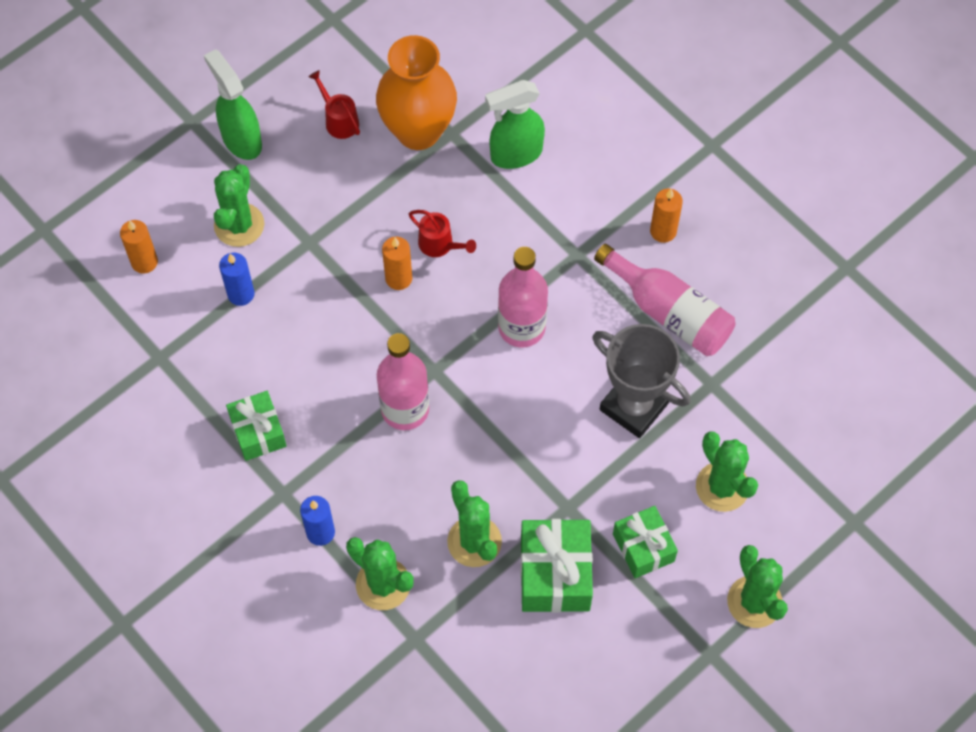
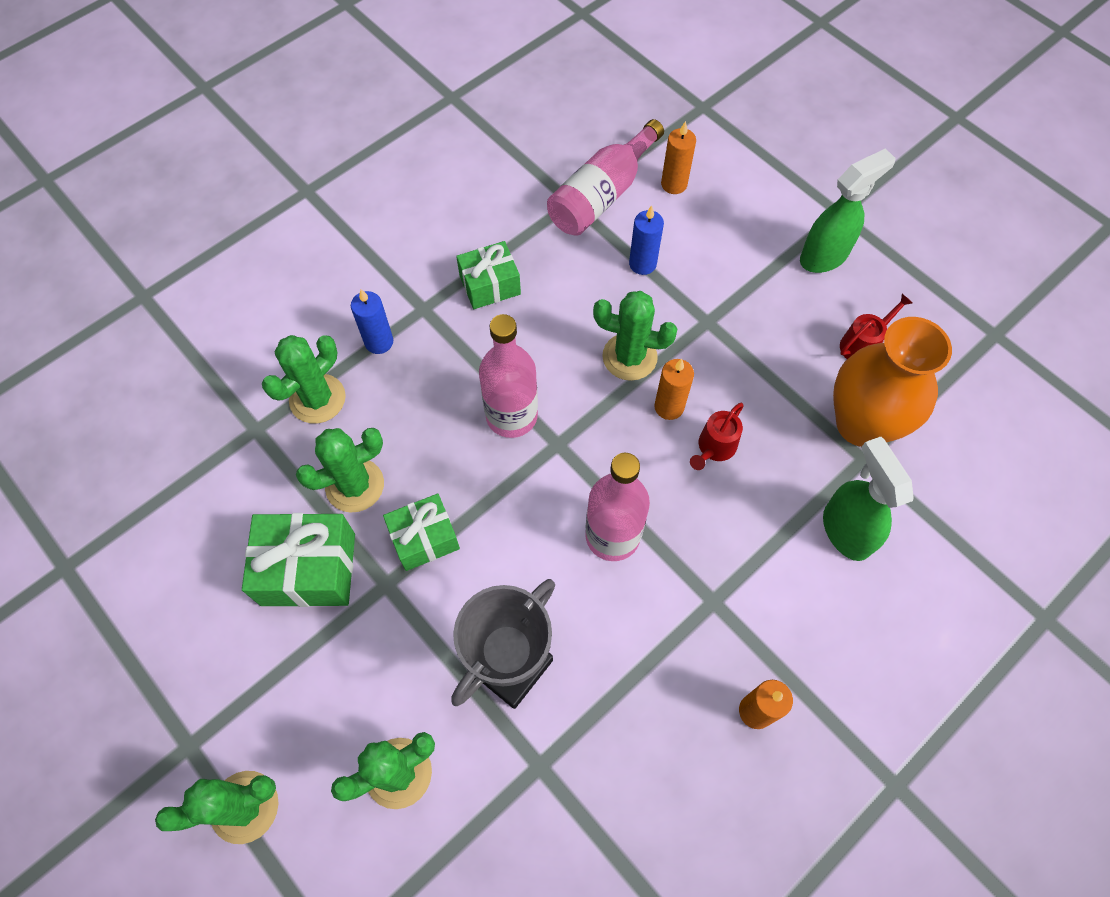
camera: 90 degrees right, 0 degrees up
(239, 225) = (722, 259): green cactus -> green cactus (629, 357)
(643, 547) = (329, 670): green gift -> green gift (424, 538)
(669, 312) = (639, 714): pink bottle -> pink bottle (602, 195)

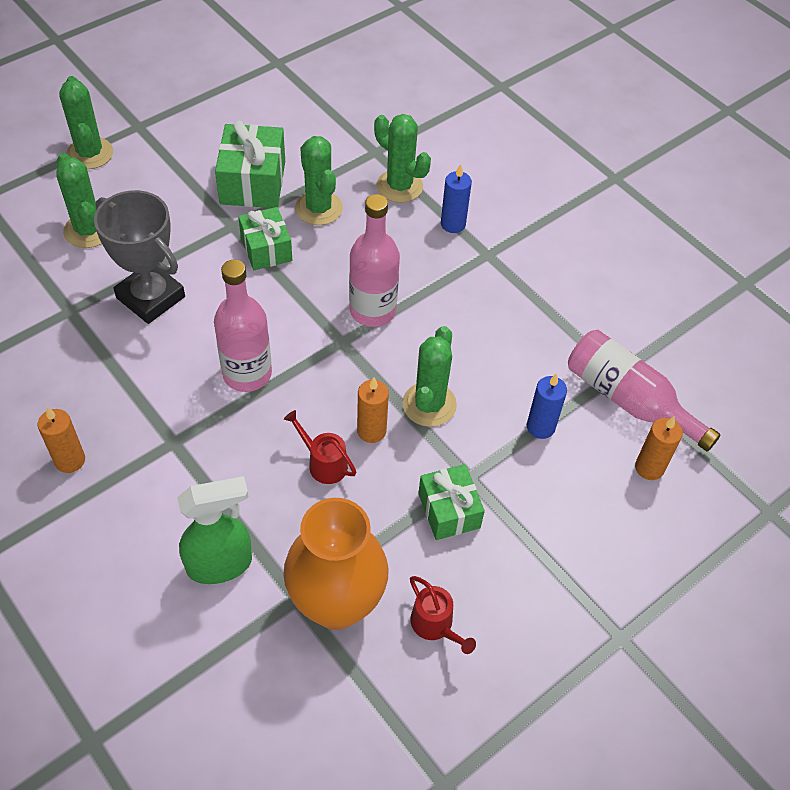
camera: 90 degrees right, 10 degrees down
(490, 285) = (513, 302): green gift -> green gift (449, 510)
(824, 256) = (556, 608): green spray bottle -> none

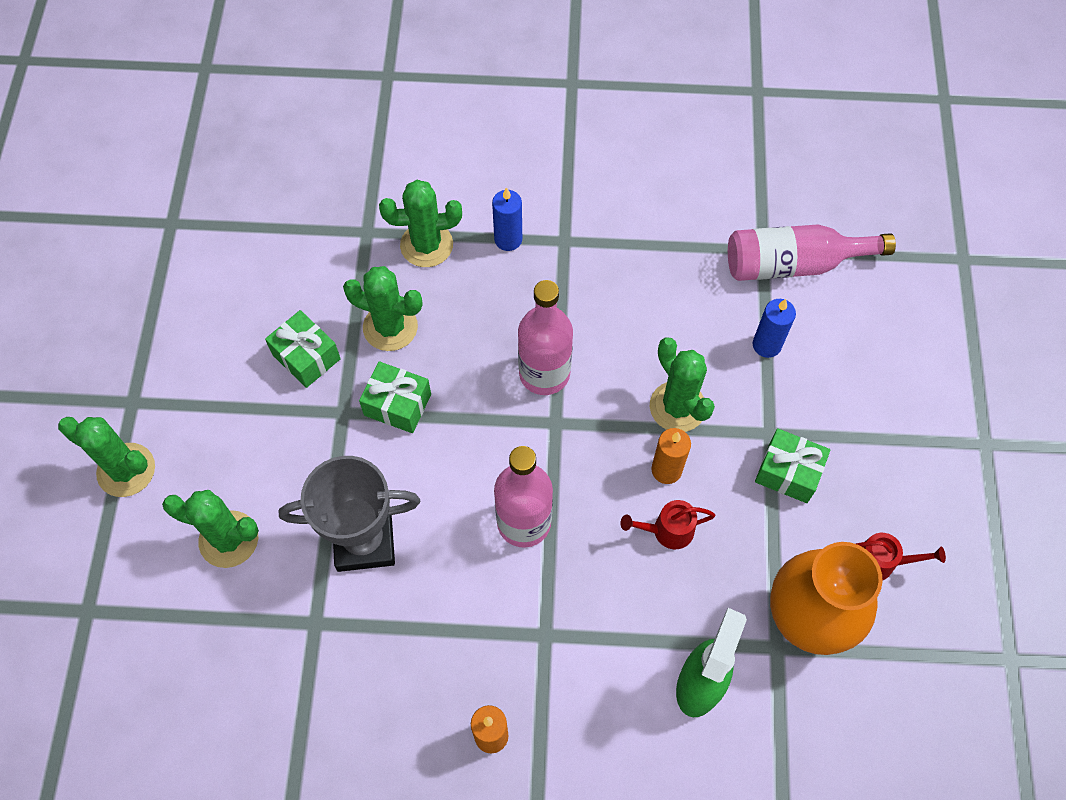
camera: 45 degrees left, 10 degrees up
(253, 182) = (306, 357): green gift -> green gift, size x0.67
(649, 468) = (864, 303): orange candle -> none

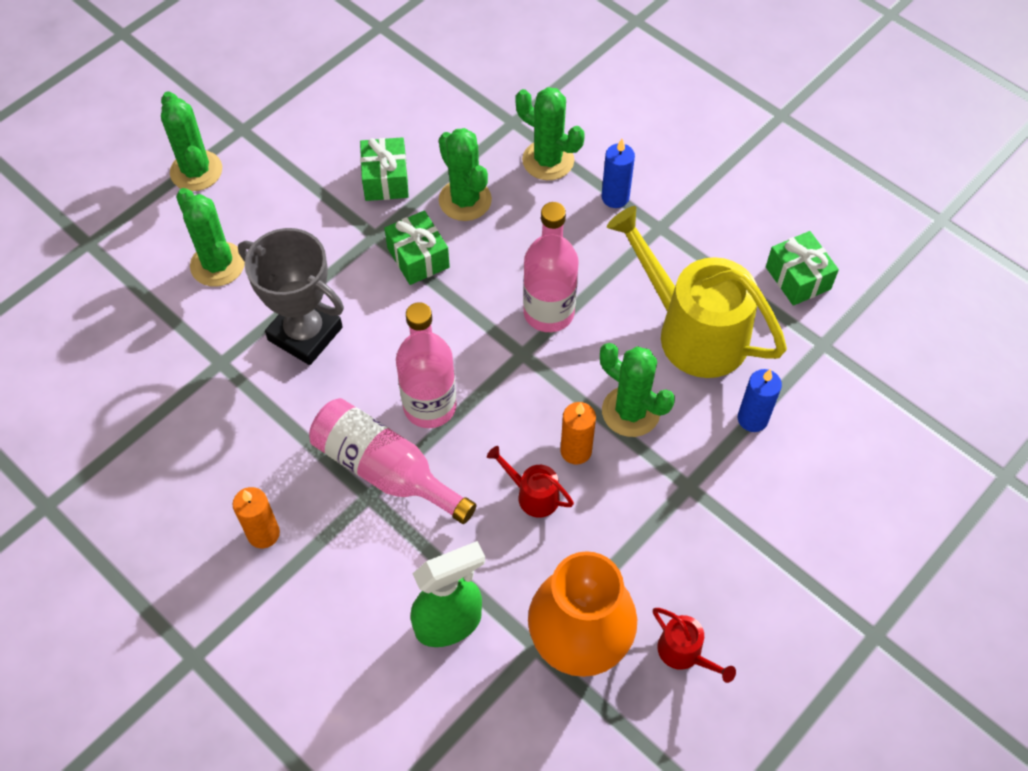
camera: 40 degrees right, 5 degrees down
(663, 307) = (692, 330): none -> yellow watering can
(677, 407) = (630, 411): green cactus -> green cactus turned 60 degrees counterclockwise
(788, 472) = (674, 527): green gift -> green gift (798, 278)
(793, 264) = (839, 374): pink bottle -> pink bottle (385, 470)

